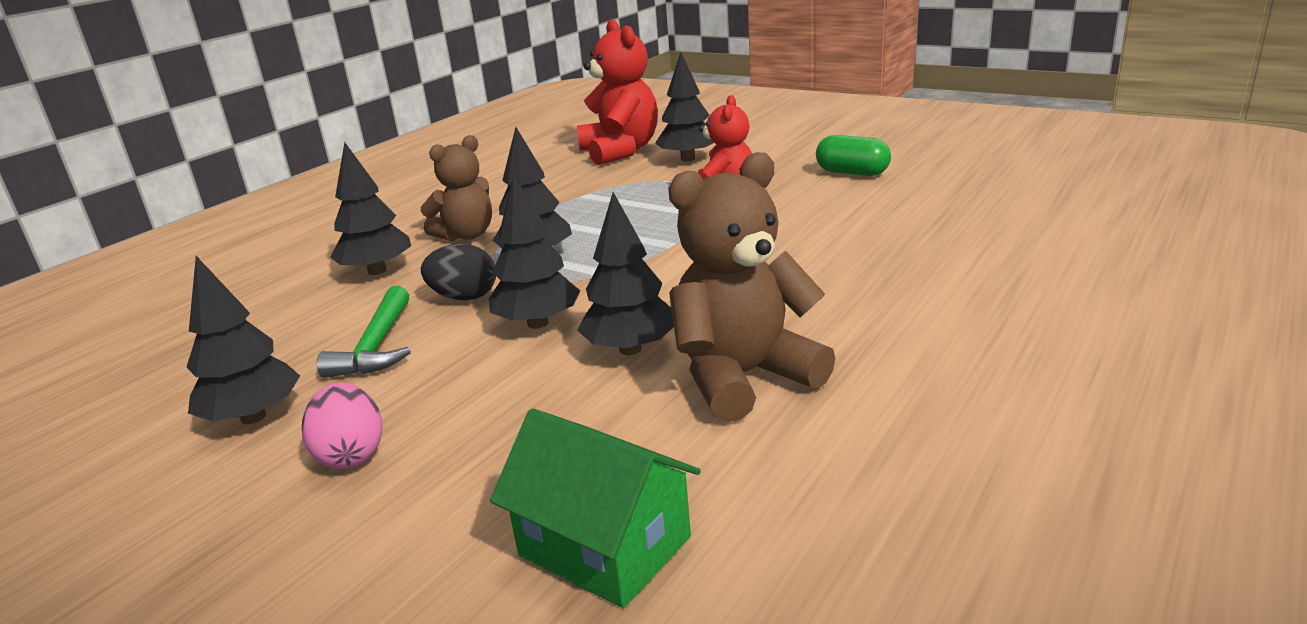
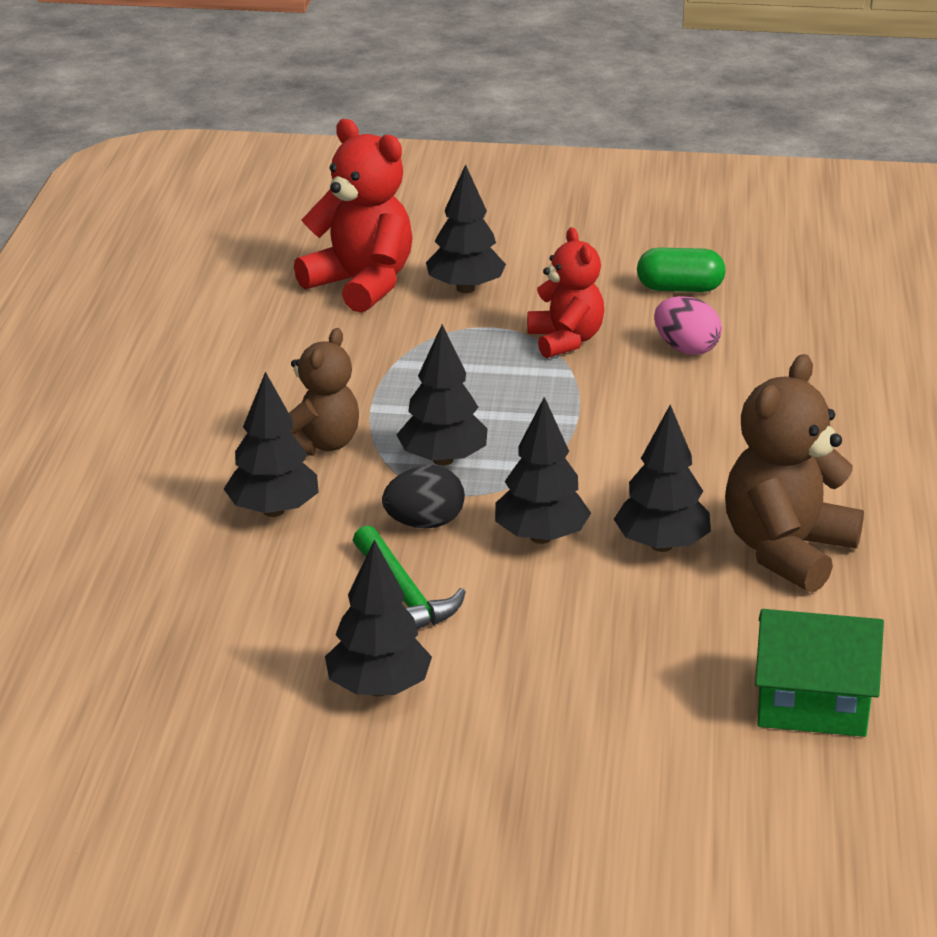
camera: 30 degrees left, 5 degrees up
(351, 454) = (524, 695): pink egg -> pink egg (686, 349)

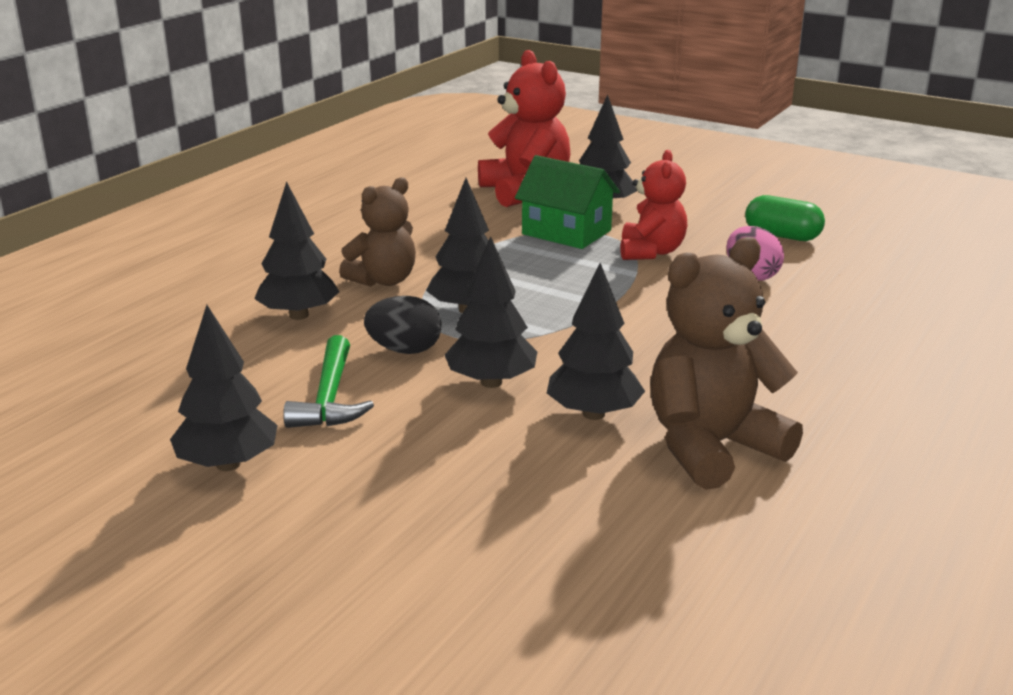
camera: 25 degrees right, 5 degrees down
(812, 704) = (617, 596): green house -> green house (566, 232)

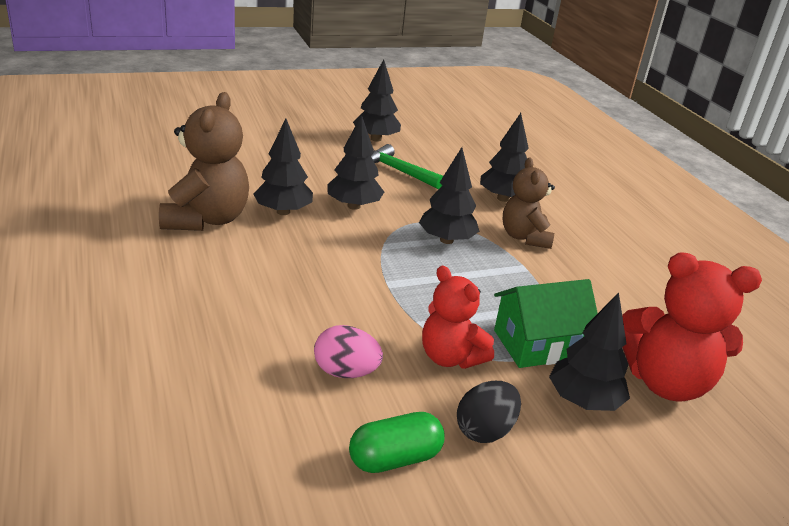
camera: 125 degrees right, 5 degrees up
(405, 350) = (421, 203): black egg -> black egg (485, 430)

